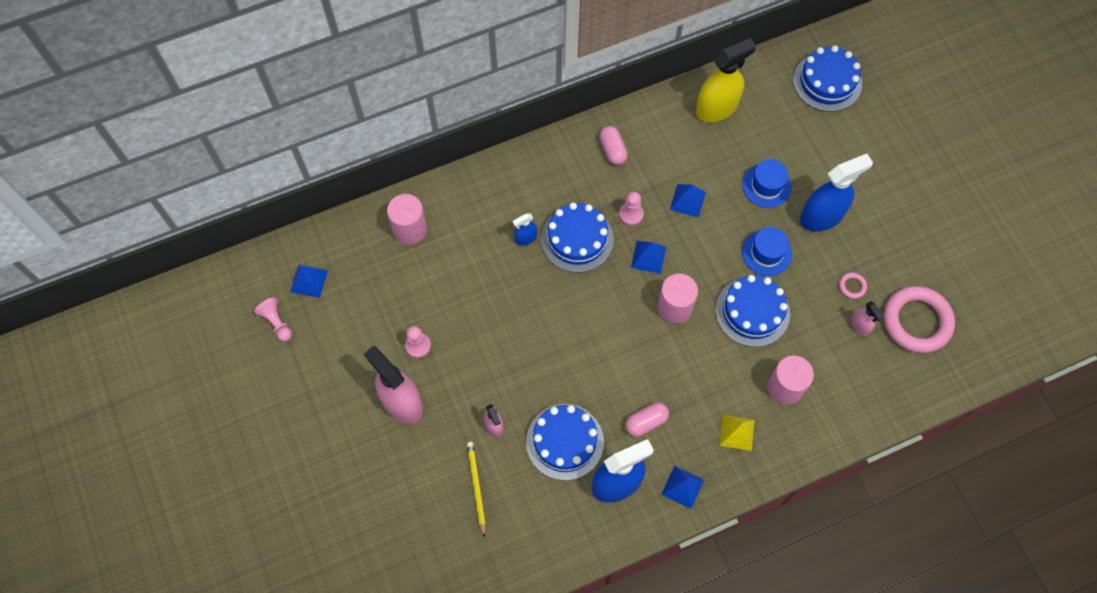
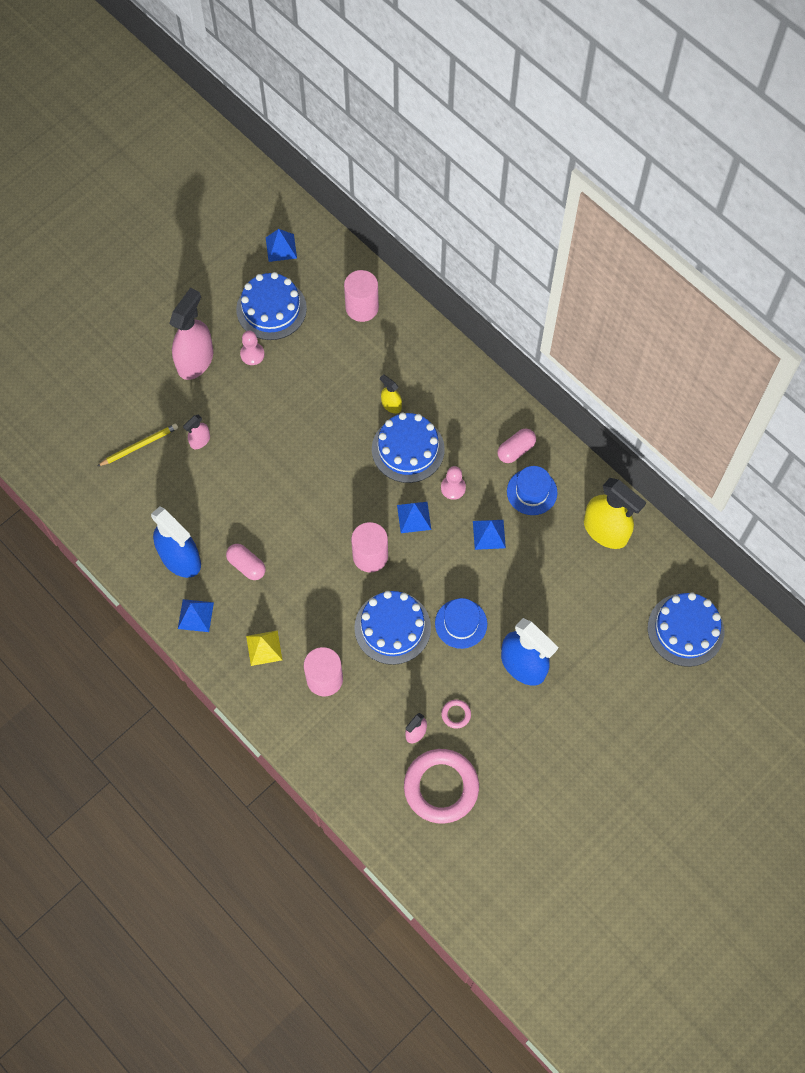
camera: 70 degrees right, 0 degrees up
(276, 322) = (233, 238): pink pawn -> none
(525, 238) = (391, 405): blue spray bottle -> yellow spray bottle
(565, 442) = (204, 503): blue cake -> blue cake (271, 309)
(766, 186) = (536, 603): blue hat -> blue hat (532, 492)

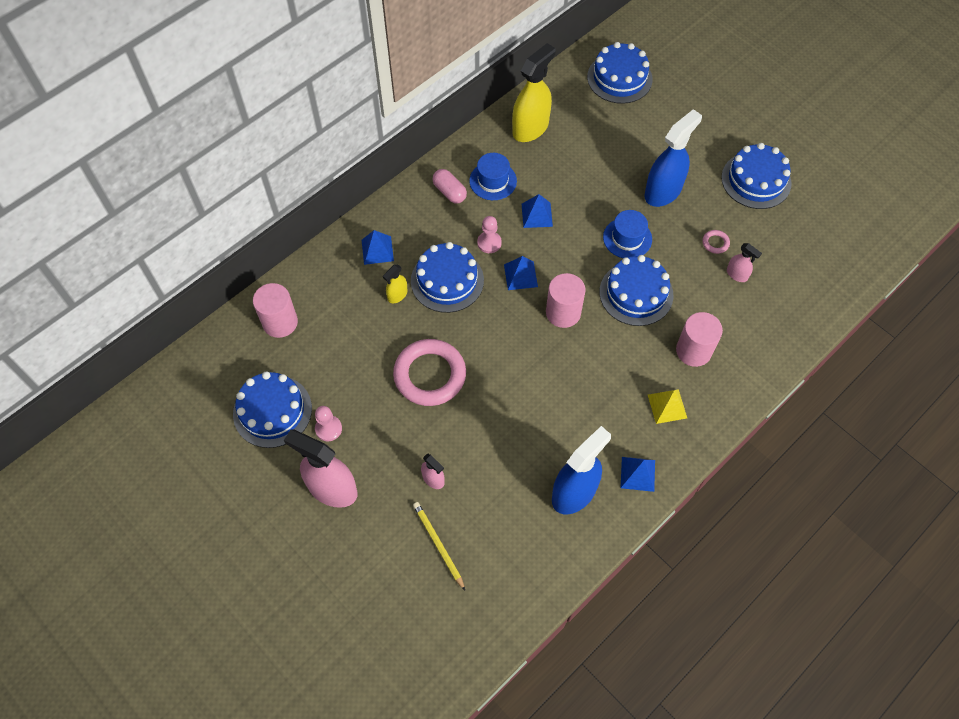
camera: 90 degrees left, 5 degrees down
(246, 565) = (579, 426): pink capsule -> none
(281, 248) = (194, 403): blue pyramid -> blue pyramid (377, 250)
(441, 787) = (784, 255): pink ring -> pink ring (430, 375)
(542, 769) = (756, 180): none -> blue cake

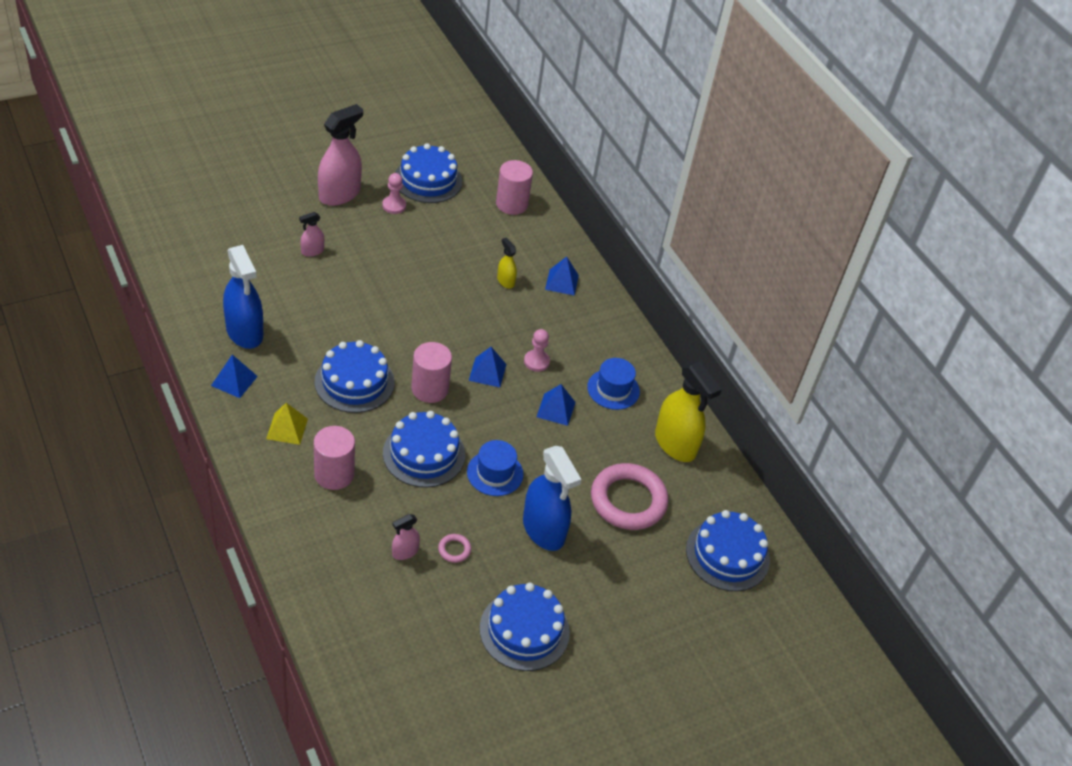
camera: 100 degrees right, 15 degrees down
(430, 375) = (411, 278): pink ring -> pink ring (628, 500)
(438, 545) = (254, 237): yellow pencil -> none
(447, 280) = (506, 318): blue cake -> blue cake (354, 382)
(449, 192) = (611, 352): pink capsule -> none

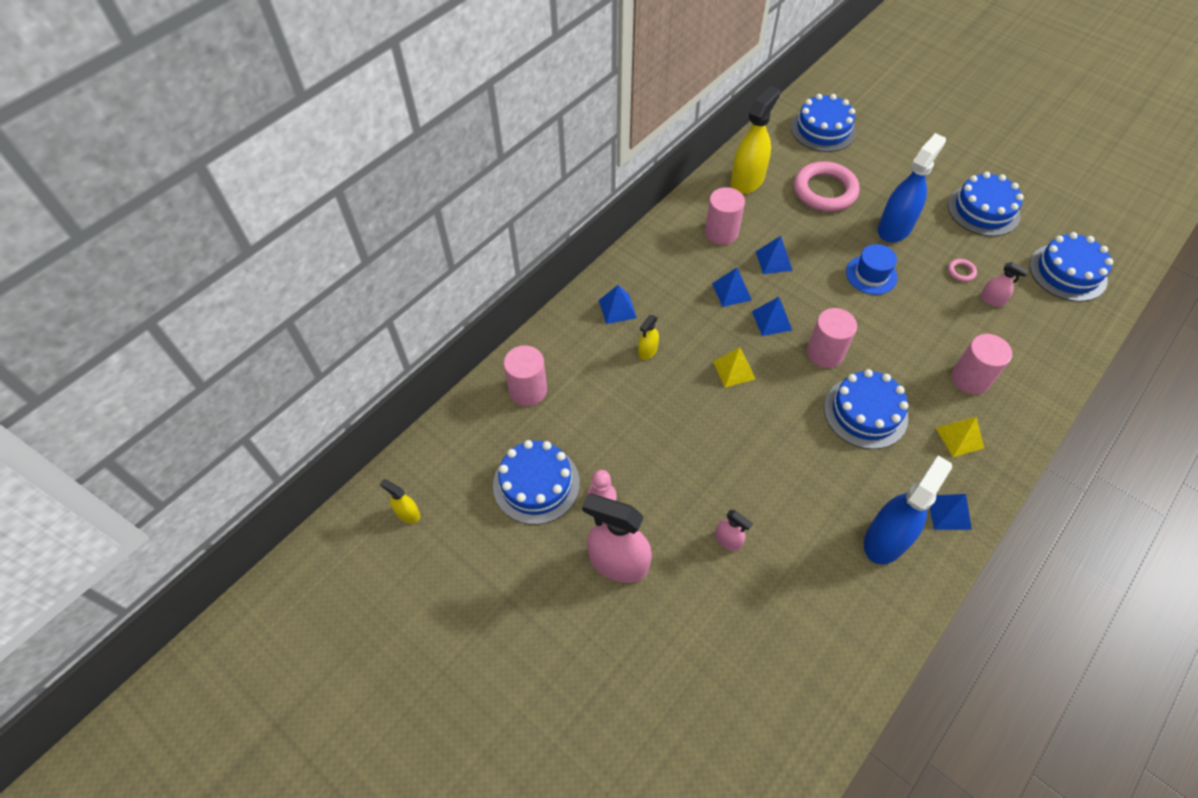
camera: 105 degrees left, 10 degrees up
(424, 454) = (895, 327): blue cake -> blue cake (1067, 272)
(448, 119) = (407, 513): none -> yellow spray bottle
(452, 323) = (734, 370): none -> yellow pyramid
(536, 361) = (731, 291): pink pawn -> blue pyramid
(613, 389) = (721, 232): blue hat -> pink cylinder

